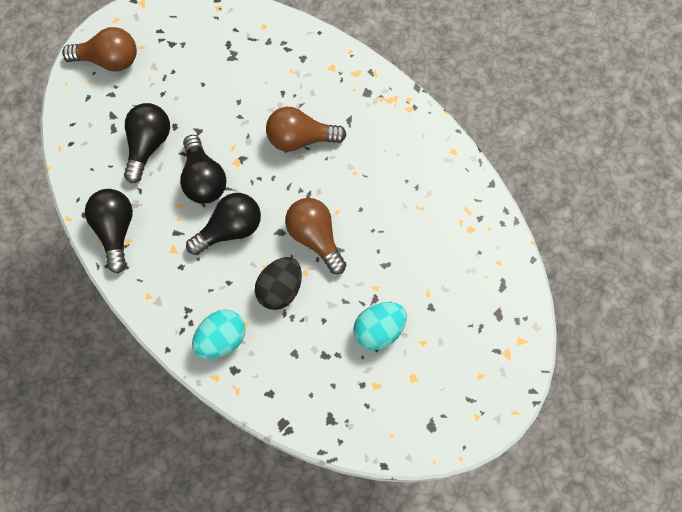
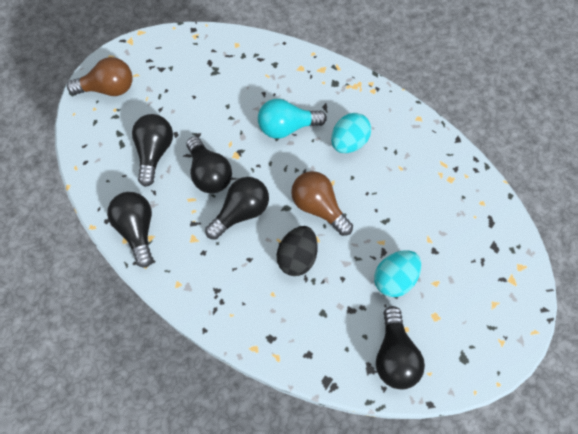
camera: 10 degrees left, 5 degrees down
(221, 339) = (253, 312): turquoise egg -> turquoise egg (348, 143)
(300, 139) = (287, 128): brown light bulb -> turquoise light bulb
(359, 410) = (394, 355): none -> black light bulb

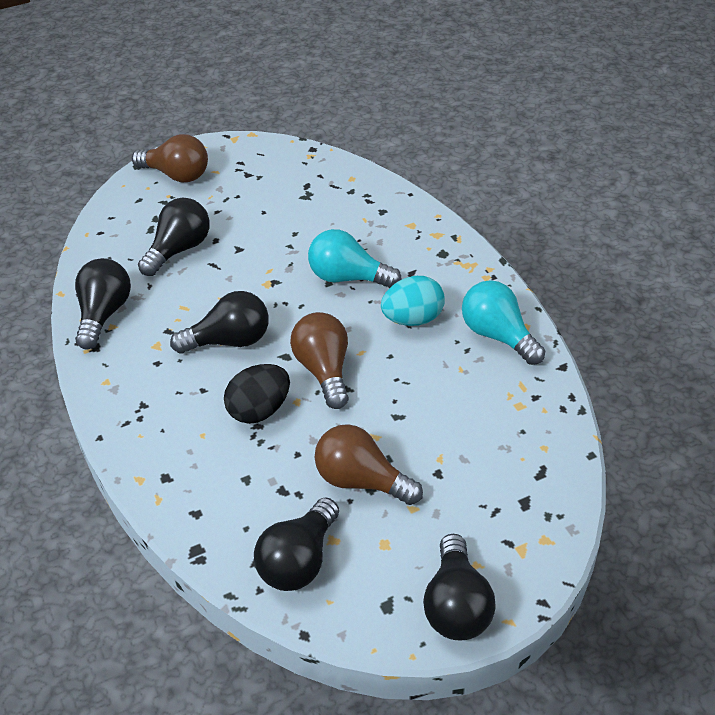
camera: 30 degrees right, 20 degrees down
(209, 174) = (223, 291): black light bulb -> black light bulb (456, 605)
(394, 279) = (361, 481): turquoise egg -> brown light bulb
(407, 133) = (498, 335): none -> turquoise light bulb

